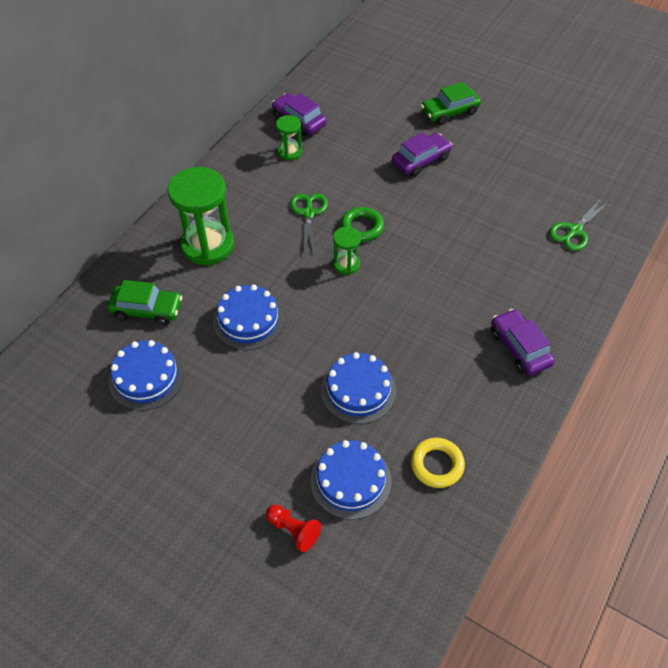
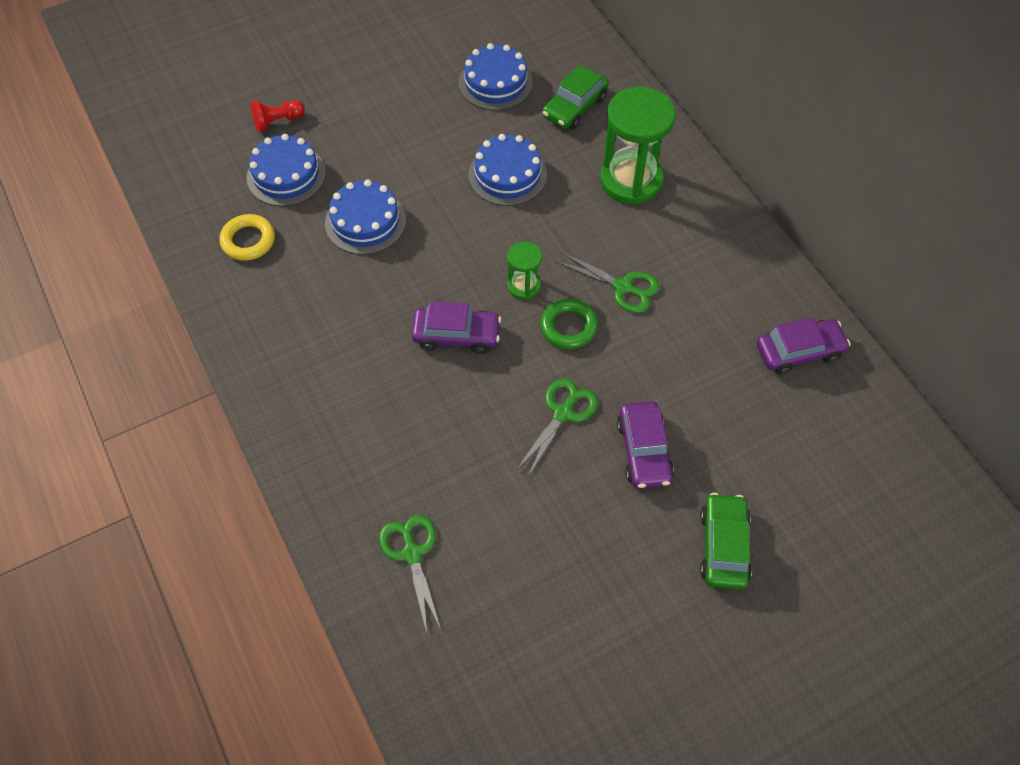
camera: 120 degrees right, 5 degrees up
(290, 152) = (741, 315): green hourglass -> none
(426, 204) = (563, 413): none -> green scissors
(519, 348) = (305, 381): purple car -> purple car (456, 335)

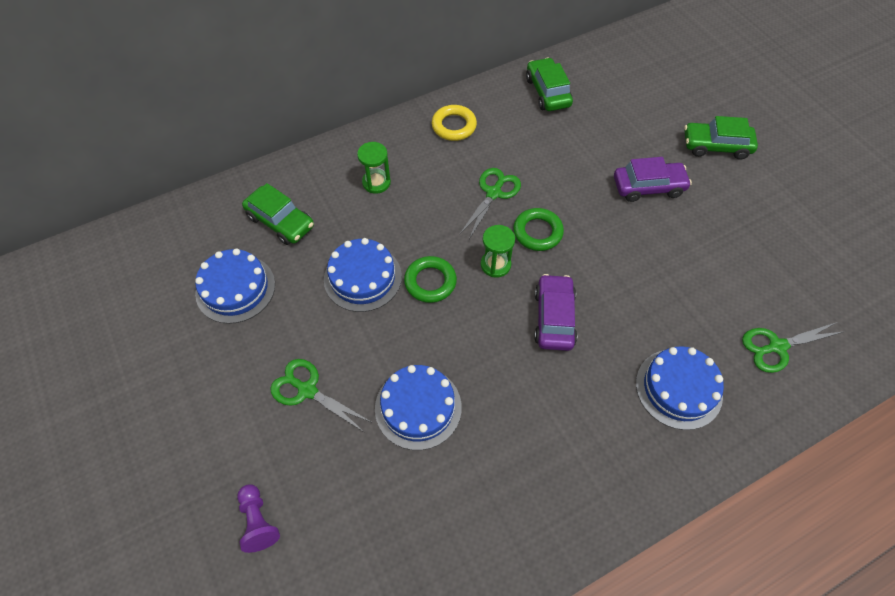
camera: 90 degrees left, 0 degrees up
(248, 241) = (443, 536): yellow ring -> yellow ring (454, 126)
(277, 121) = (258, 521): red pawn -> purple pawn
(286, 175) = (346, 501): blue cake -> blue cake (678, 388)
(502, 229) = (430, 282): none -> green ring
(563, 413) = (623, 238): green scissors -> green scissors (307, 390)
(631, 180) = (376, 182): green hourglass -> green hourglass, size x0.50
(799, 351) = (547, 92): purple car -> green car

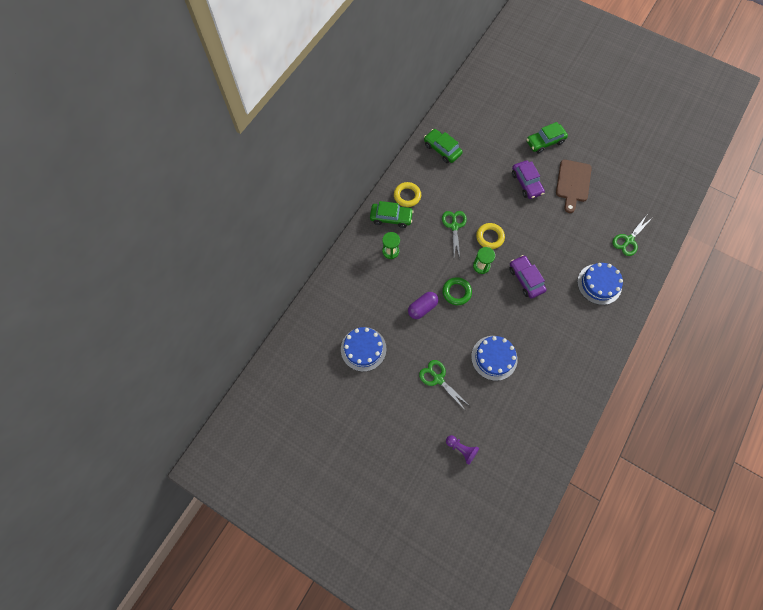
camera: 30 degrees left, 10 degrees up
(280, 221) = (357, 300): green car -> green car (391, 217)
(307, 390) = (438, 379): green scissors -> green scissors turned 45 degrees clockwise
(362, 277) = (422, 308): blue cake -> purple capsule
(537, 232) = (489, 237): green ring -> yellow ring
(648, 187) = (526, 183): purple car -> purple car turned 105 degrees clockwise
(727, 220) = (573, 183): none -> brown cutting board

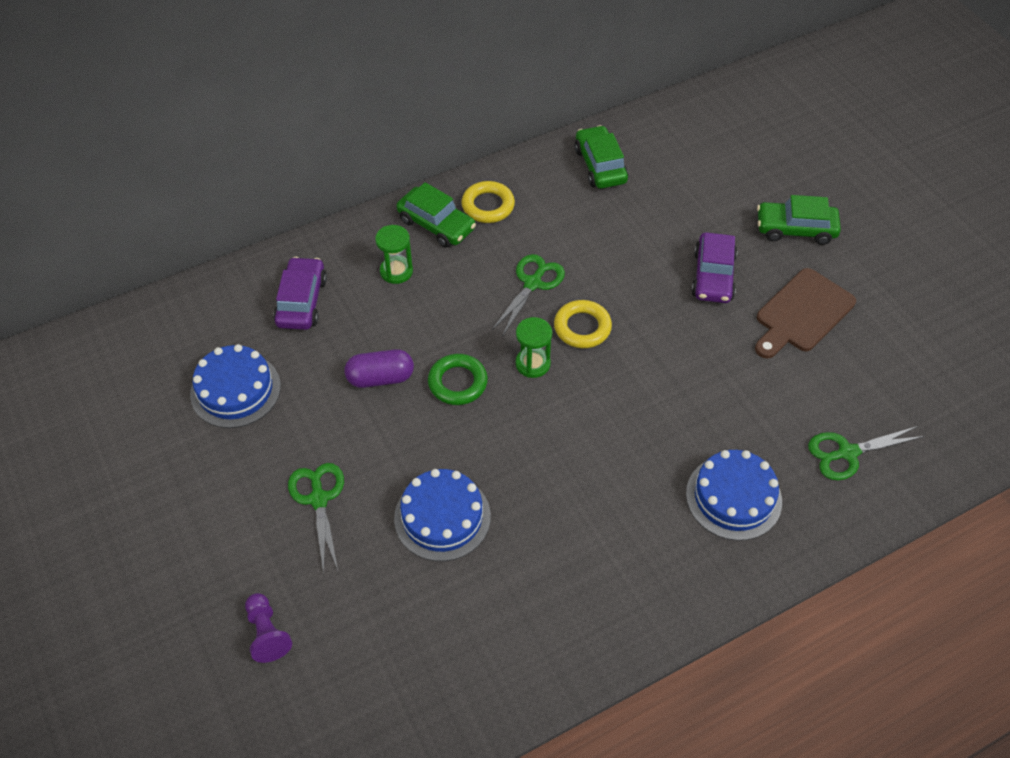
camera: 30 degrees right, 15 degrees down
(525, 279) = (597, 422): purple car -> purple car (301, 301)

